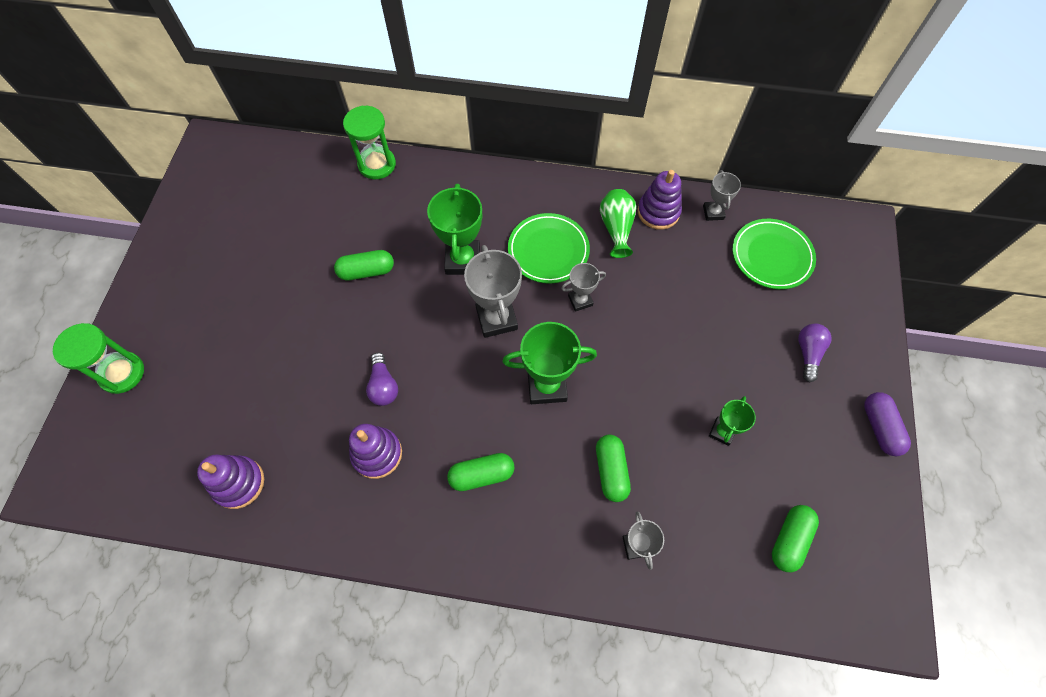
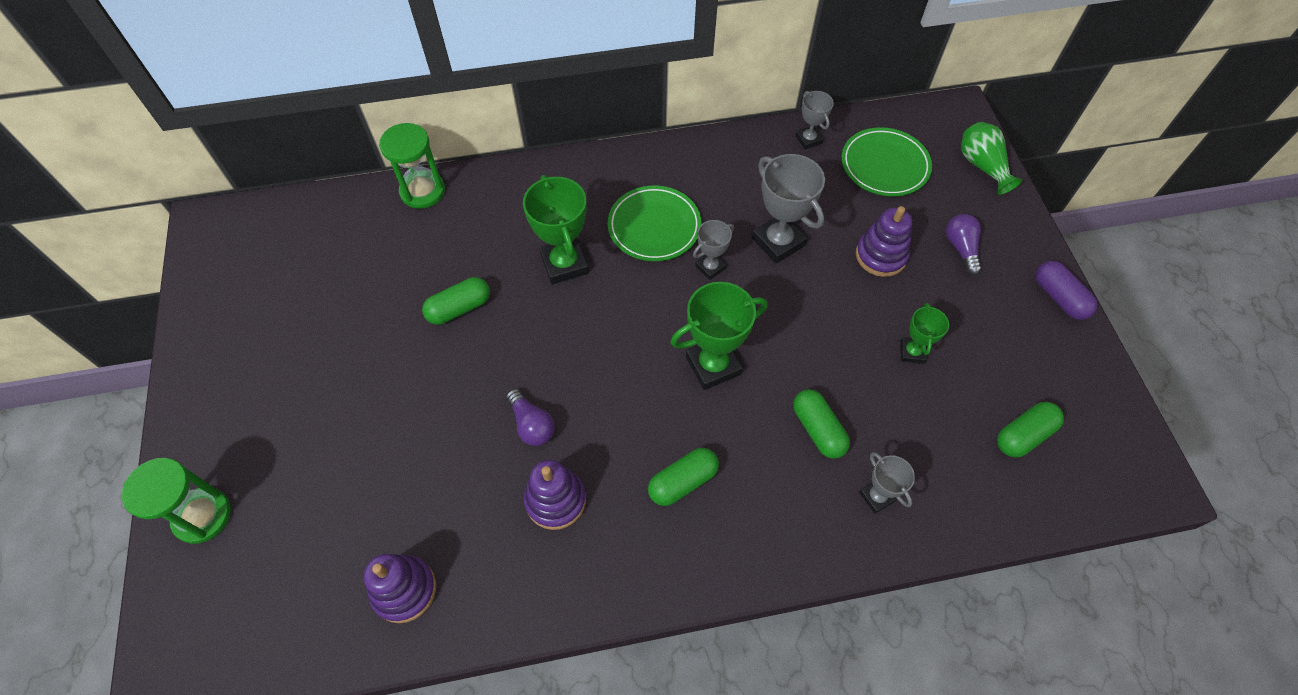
camera: 20 degrees left, 5 degrees down
(496, 319) = (628, 313): grey trophy -> grey trophy (778, 242)
(616, 229) = (716, 184): green vase -> green vase (982, 166)
(658, 212) = (752, 155): purple stacking toy -> purple stacking toy (881, 256)
(789, 540) = (1023, 435): green capsule -> green capsule turned 45 degrees clockwise

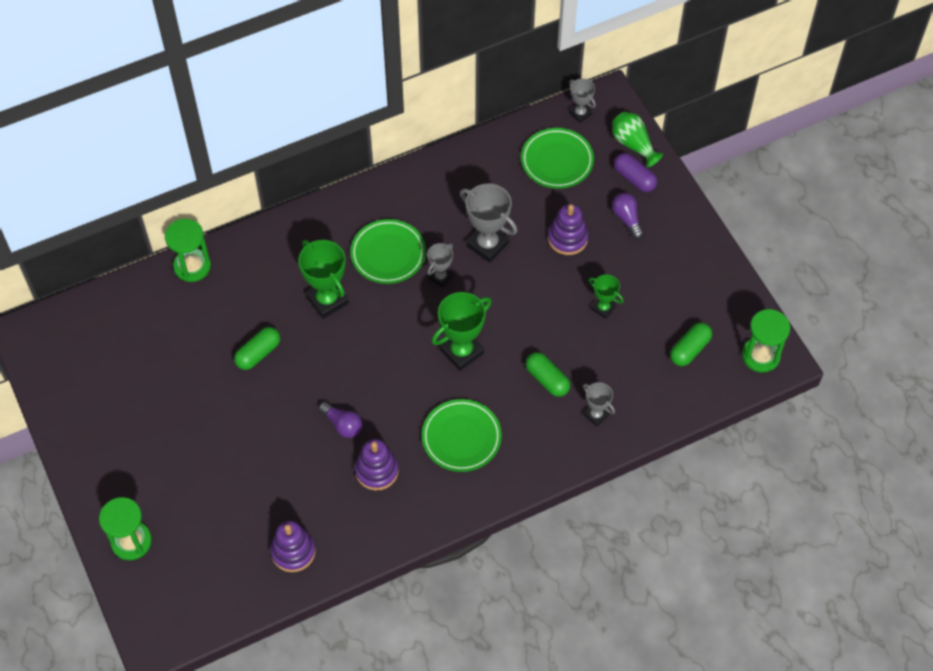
camera: 15 degrees left, 0 degrees up
(682, 482) = (461, 437): green capsule -> green plate
(808, 139) = (492, 151): grey trophy -> grey trophy (580, 113)
(912, 352) = (603, 308): green trophy -> green trophy turned 45 degrees counterclockwise
(1059, 298) = (704, 241): purple capsule -> purple capsule (634, 178)
(1126, 468) = (760, 356): none -> green hourglass

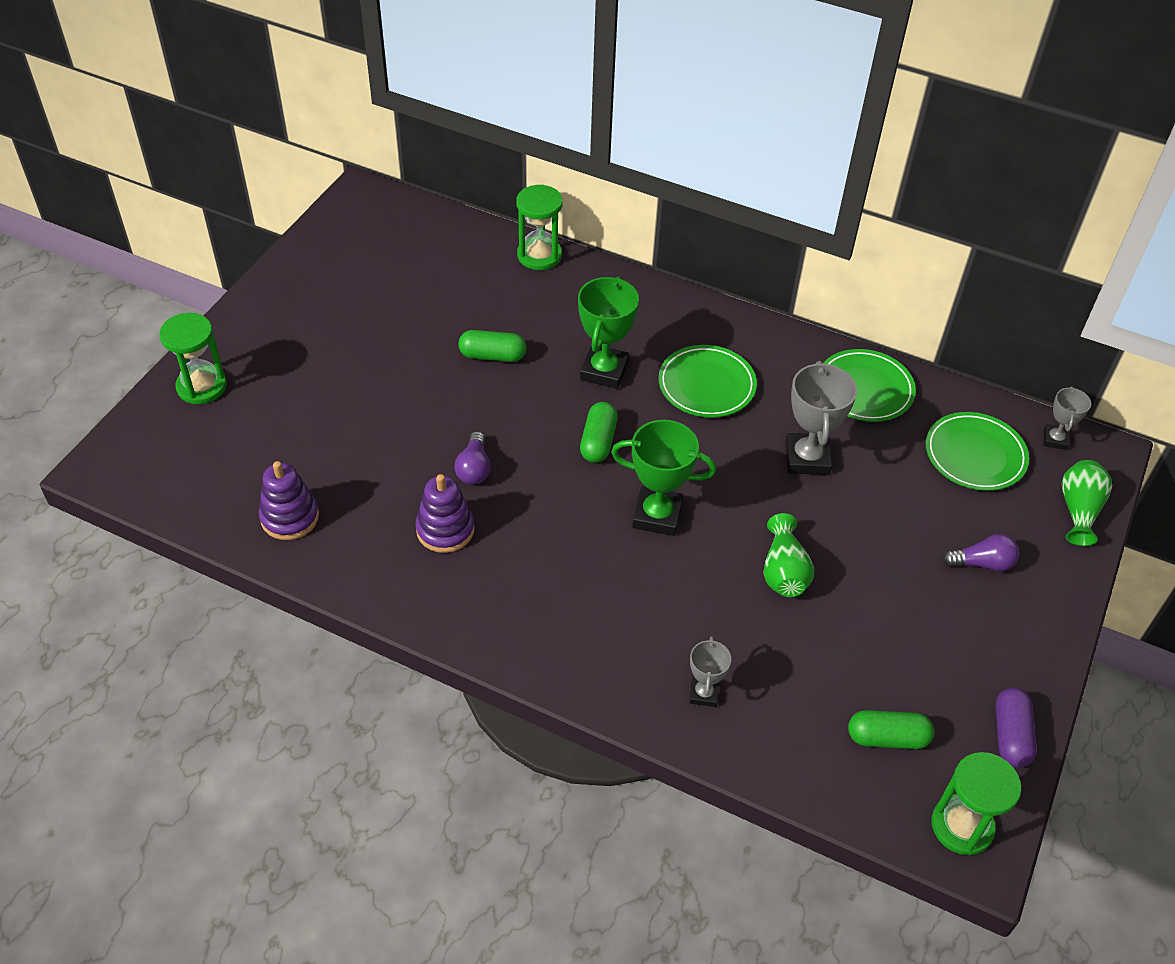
camera: 50 degrees right, 10 degrees down
(440, 277) = (726, 443): grey trophy -> none
(461, 437) = (553, 580): green plate -> green plate (864, 389)
(547, 379) = (701, 615): green capsule -> green capsule (598, 441)
(553, 317) = (783, 571): none -> green vase
(567, 238) = (894, 523): purple stacking toy -> none
(603, 308) = (846, 612): green trophy -> none
(627, 218) = (982, 563): purple light bulb -> purple light bulb turned 60 degrees clockwise
(634, 178) = (1039, 538): purple capsule -> purple capsule (1010, 735)

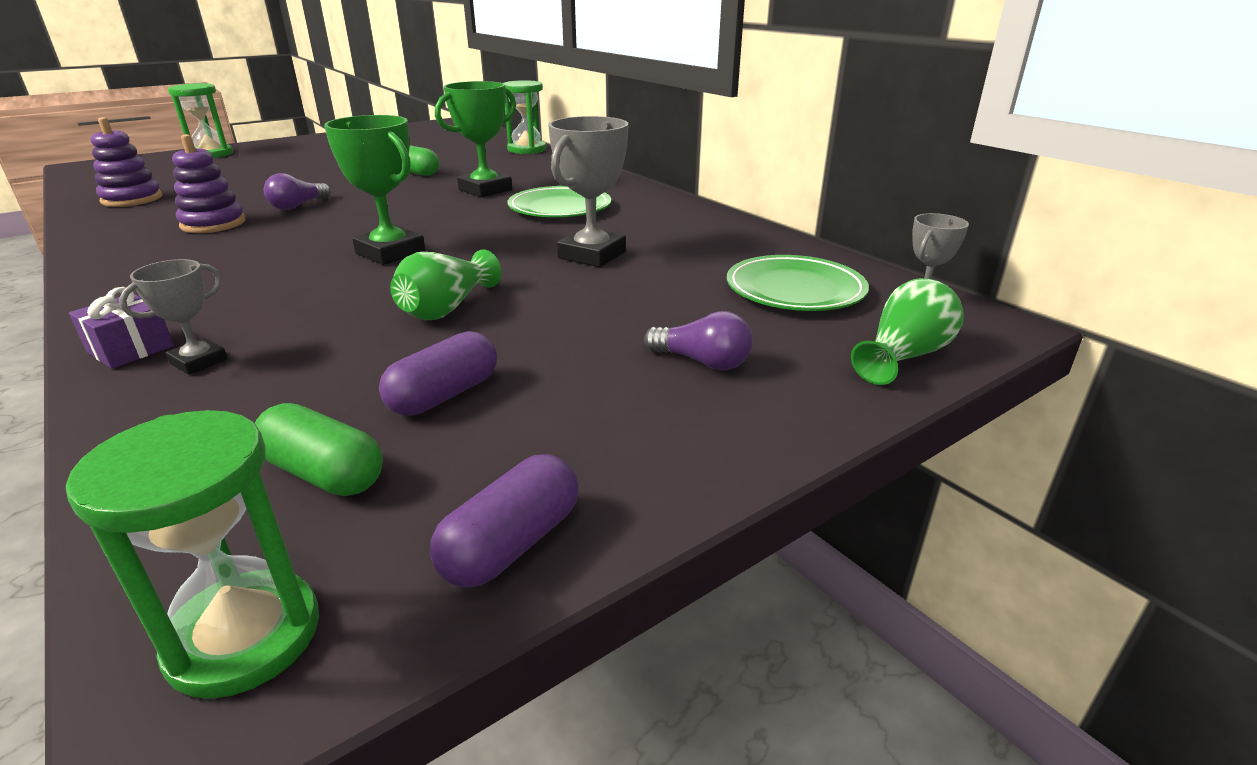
camera: 30 degrees right, 20 degrees down
(598, 441) = (417, 213): green capsule -> none
(643, 703) = (130, 349): none -> purple gift
(864, 389) = (714, 234): green plate -> none
(878, 656) = (444, 395): none -> purple capsule

